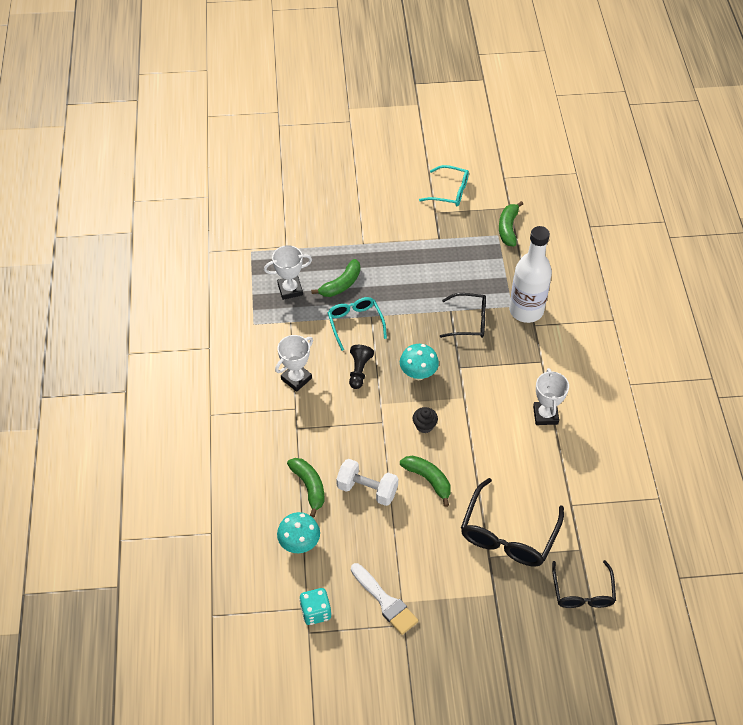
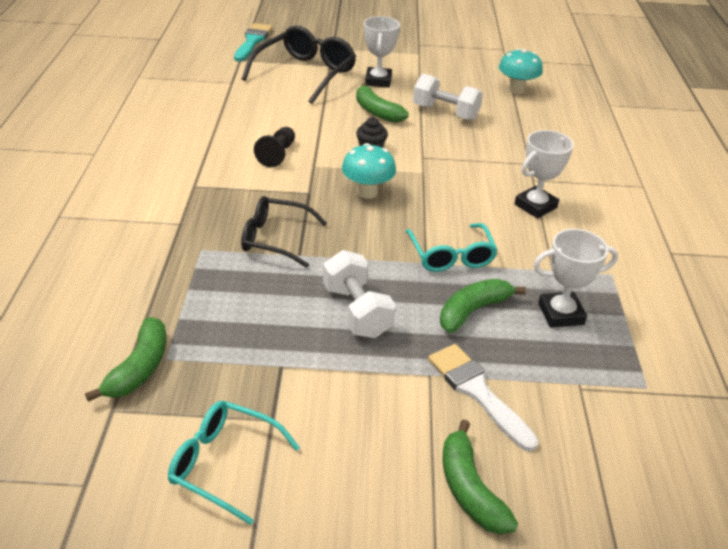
camera: 175 degrees left, 15 degrees down
(309, 487) = (509, 121): green banana -> green banana (469, 489)
(316, 612) = (497, 56): turquoise dice -> none
(359, 371) = (448, 204): black pawn -> black pawn (277, 155)
(385, 601) = (433, 55): white brush -> white brush (477, 392)
(407, 275) = (357, 311): none -> white dumbbell
(526, 310) = (181, 241): white bottle -> none
(545, 415) = (219, 141): white trophy -> white trophy (378, 81)
(582, 592) = (252, 41): black glasses -> turquoise brush

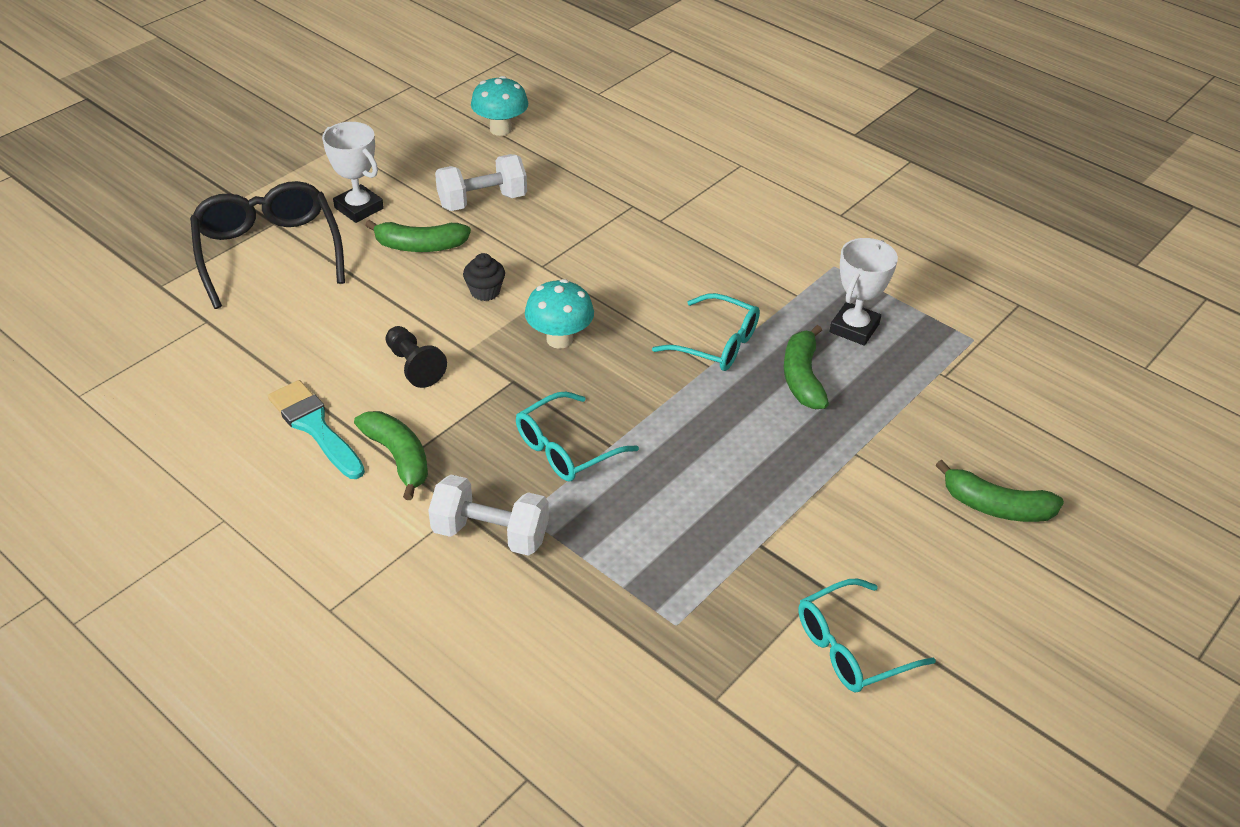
camera: 50 degrees left, 5 degrees up
(139, 368) = (672, 652): green banana -> green banana (398, 458)
(252, 41) = (128, 251): turquoise brush -> turquoise brush (315, 427)
(275, 239) = (566, 448): black glasses -> turquoise glasses
(357, 311) = (733, 452): white dumbbell -> white dumbbell (490, 534)
(477, 392) = (900, 437): white brush -> none
(535, 206) = (700, 245): white trophy -> none

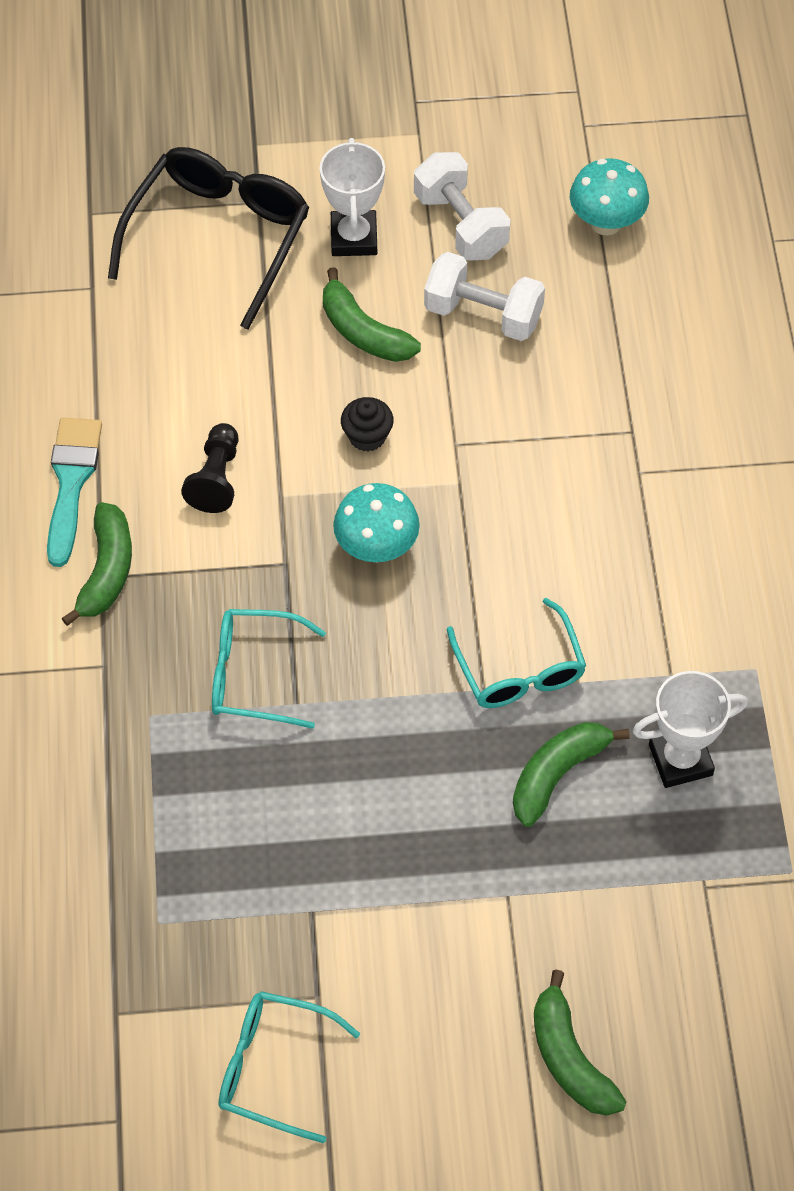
camera: 45 degrees right, 15 degrees up
(490, 534) = (103, 711): white dumbbell -> white dumbbell (460, 224)

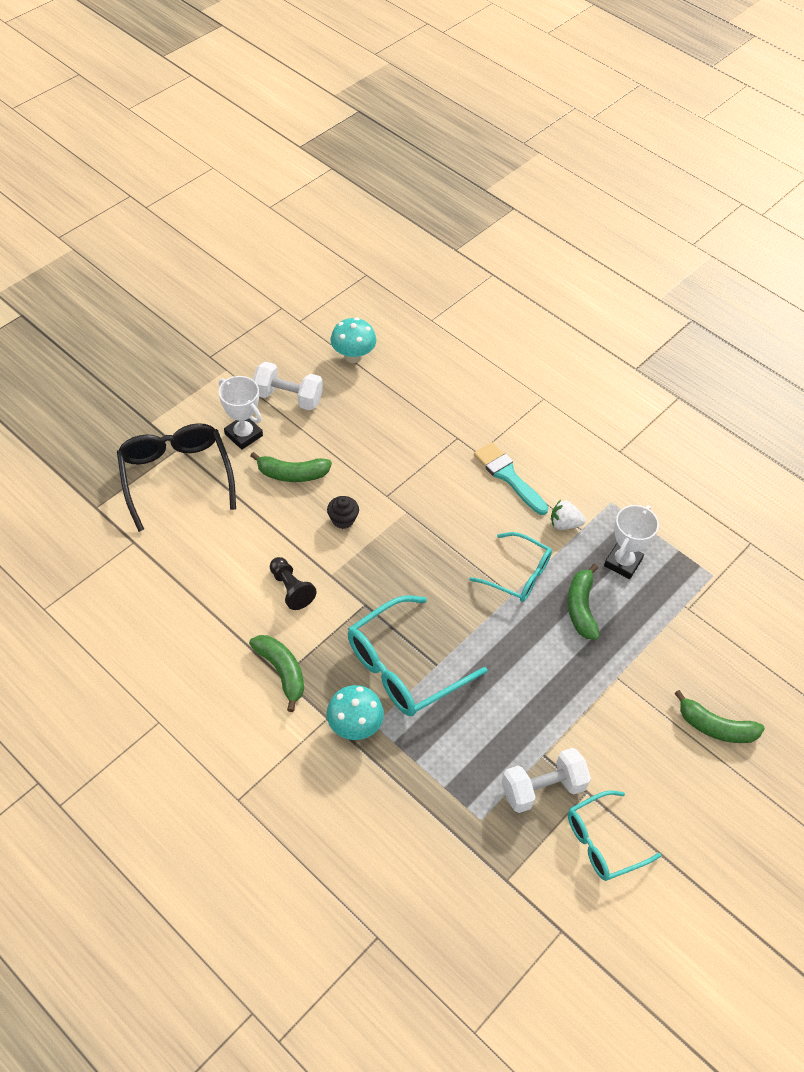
camera: 45 degrees left, 5 degrees down
(71, 482) = (219, 642): turquoise brush -> turquoise brush (508, 476)
(254, 675) = (404, 667): turquoise glasses -> turquoise glasses, size x1.56
(376, 548) = (399, 567): turquoise mushroom -> turquoise mushroom (355, 726)
(483, 314) = (339, 430): white dumbbell -> white dumbbell (542, 788)
(655, 650) = (564, 524): none -> white strawberry

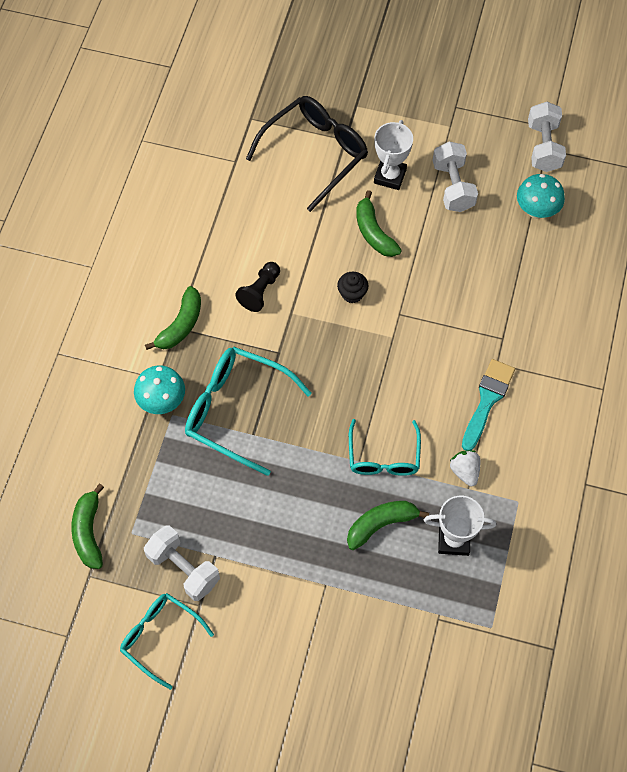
camera: 65 degrees right, 10 degrees up
(296, 321) = (543, 147): none -> white dumbbell
(715, 727) = (323, 690): green banana -> green banana (89, 532)

